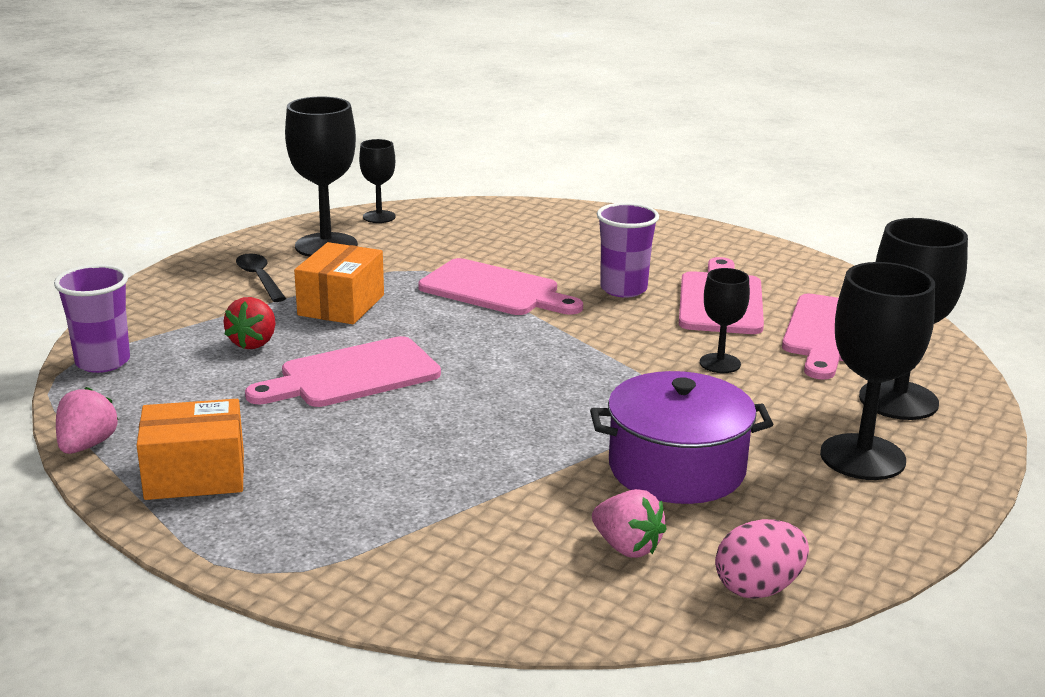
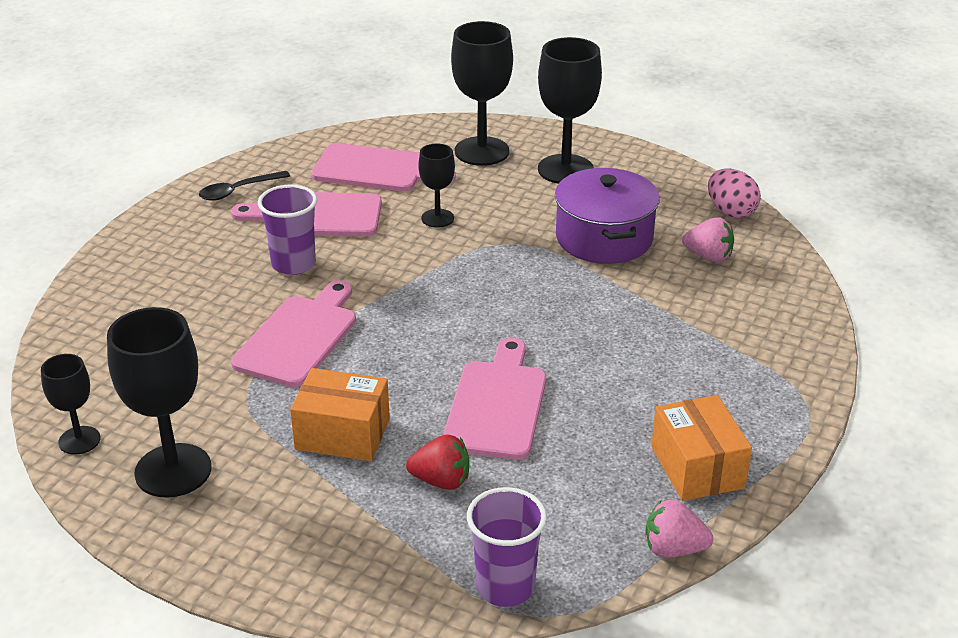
camera: 95 degrees left, 10 degrees up
(259, 278) = (273, 508): black spoon -> black spoon (238, 191)
(352, 375) = (497, 405): pink cutting board -> pink cutting board turned 135 degrees counterclockwise
(627, 547) = (708, 256): pink strawberry -> pink strawberry turned 75 degrees clockwise

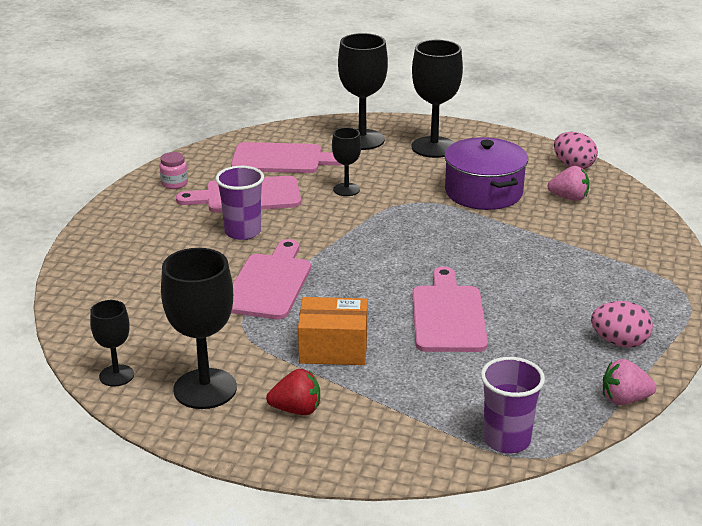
camera: 10 degrees left, 5 degrees down
(238, 191) = (174, 183): black spoon -> pink jar
(441, 481) = (426, 373): red strawberry -> red strawberry (296, 410)
(697, 467) = (619, 342): orange box -> pink egg

